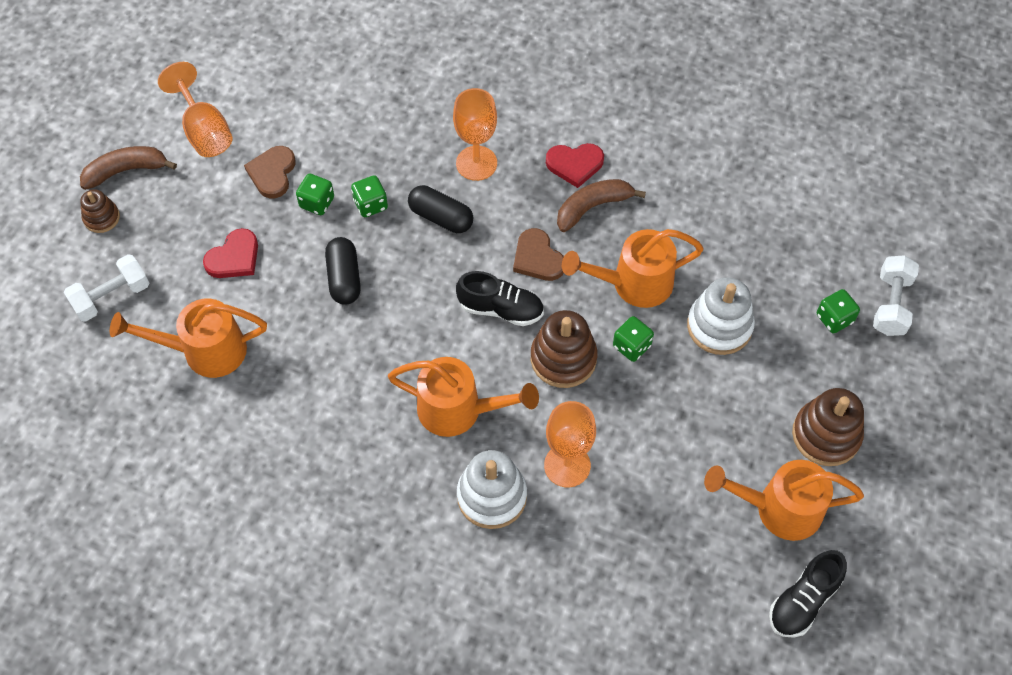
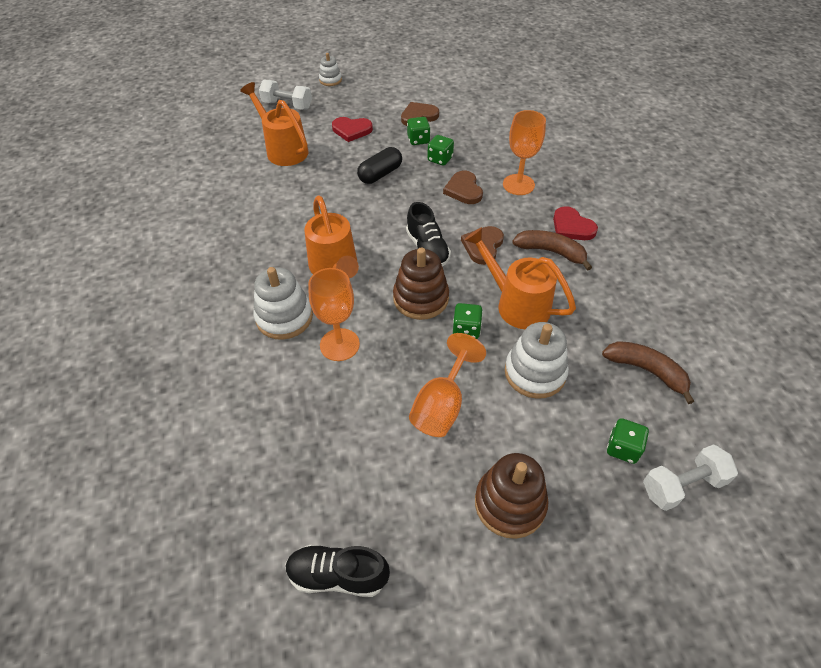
camera: 55 degrees right, 10 degrees down
(101, 218) = (330, 80): brown stacking toy -> white stacking toy
(126, 170) = (366, 73): brown banana -> brown banana (646, 370)
(204, 131) = (418, 83): orange goblet -> orange goblet (442, 405)
(441, 217) = (463, 190): black capsule -> brown heart
(778, 509) = (411, 505): orange watering can -> none

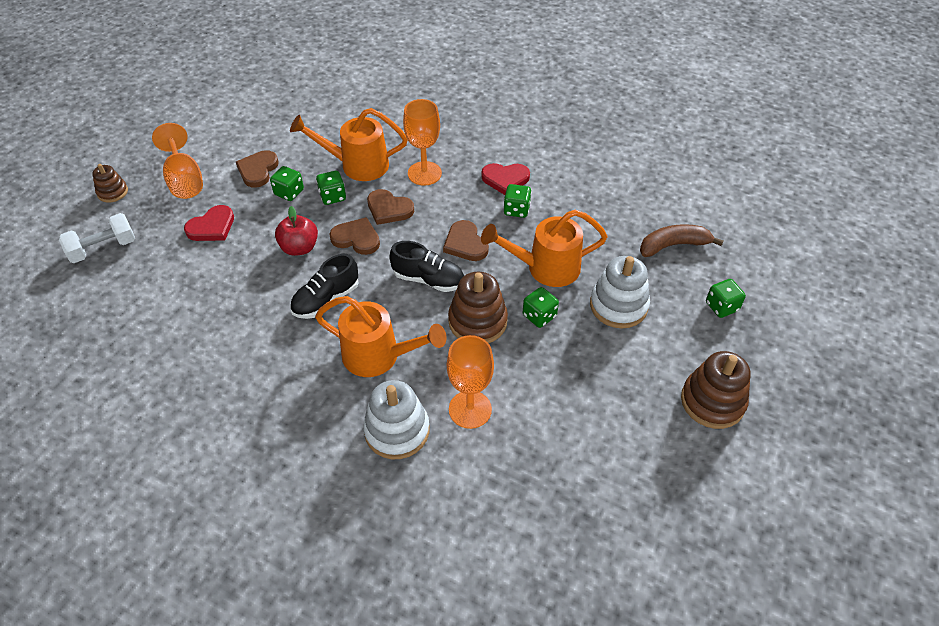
camera: 50 degrees left, 0 degrees up
(283, 149) = (168, 294): orange watering can -> orange watering can (357, 165)
(330, 80) = (112, 192): white stacking toy -> brown stacking toy
(338, 575) = (687, 551): black shoe -> black shoe (326, 299)
(380, 174) = (299, 247): black capsule -> red apple
(419, 193) = (356, 238): none -> brown heart
(442, 405) = (596, 382): orange goblet -> orange goblet (184, 180)
(551, 252) = (516, 210): brown banana -> green dice
(682, 485) = (772, 299): white dumbbell -> none

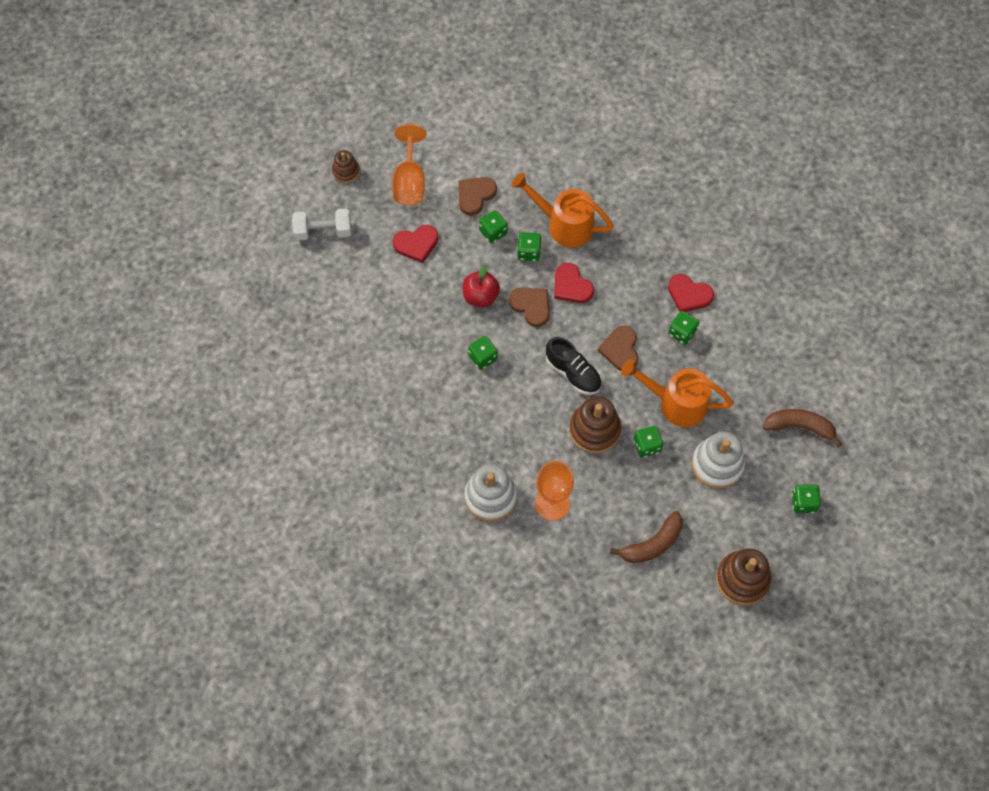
camera: 25 degrees right, 15 degrees up
(326, 299) = (483, 357): black shoe -> green dice
(379, 356) = (503, 428): orange watering can -> none
(389, 209) = (571, 286): brown heart -> red heart
(424, 173) = (619, 258): orange goblet -> none
(600, 406) = (652, 544): none -> brown banana

